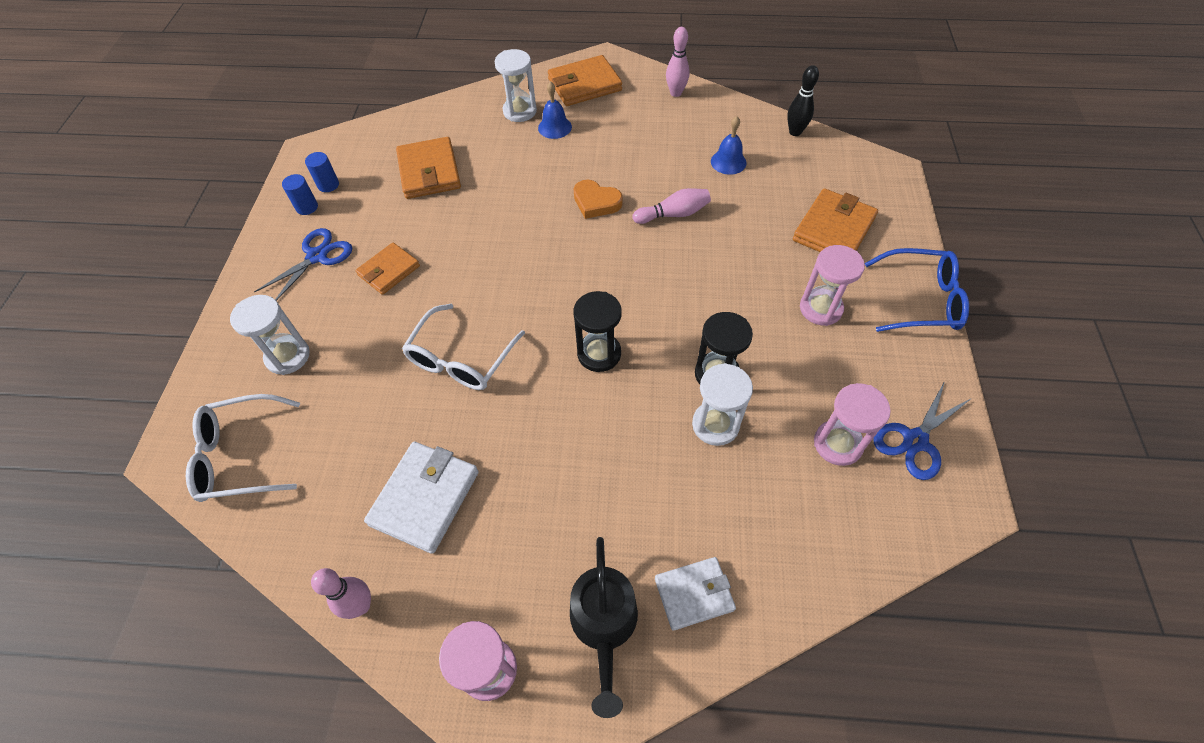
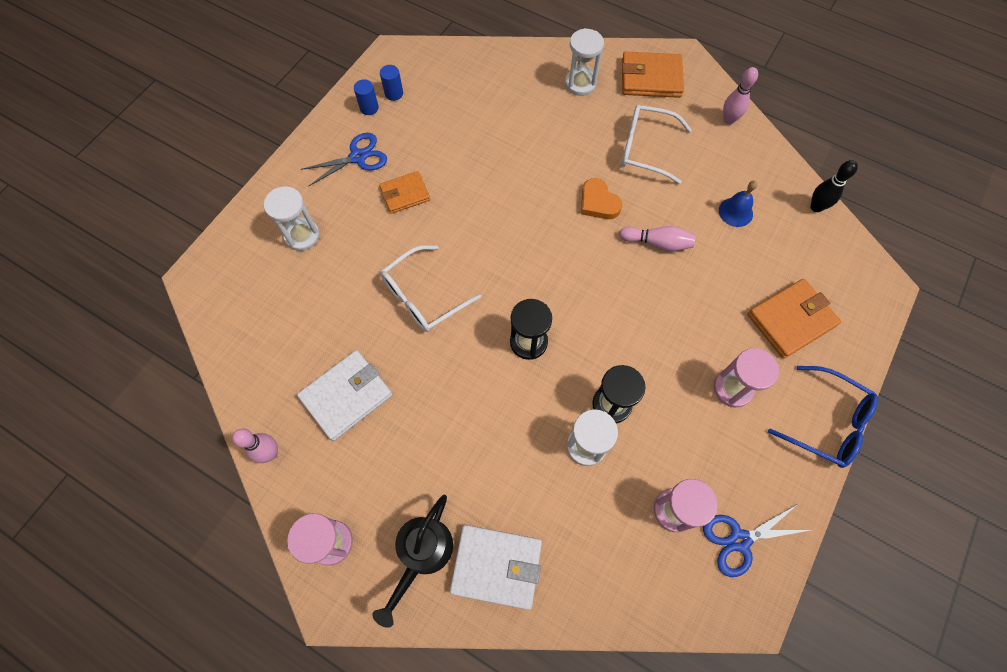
camera: 25 degrees right, 10 degrees up
(240, 456) = (239, 301): white glasses -> white glasses (645, 149)
(429, 172) = (477, 114): orange wallet -> none
(554, 127) = (602, 112): blue bell -> none
(694, 594) = (496, 566): white wallet -> white wallet, size x1.53

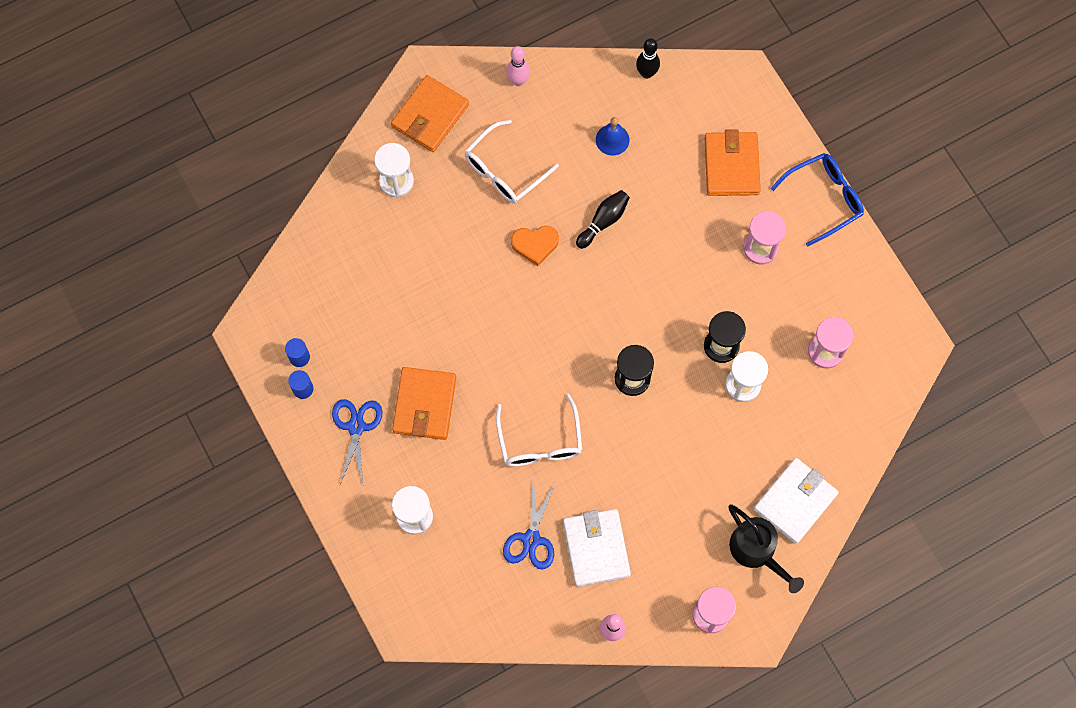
camera: 60 degrees left, 5 degrees up
(405, 194) = (424, 405): orange wallet -> orange wallet, size x1.53
(657, 243) = (603, 221): pink bowling pin -> black bowling pin
(740, 540) = (870, 319): blue scissors -> blue scissors (531, 539)

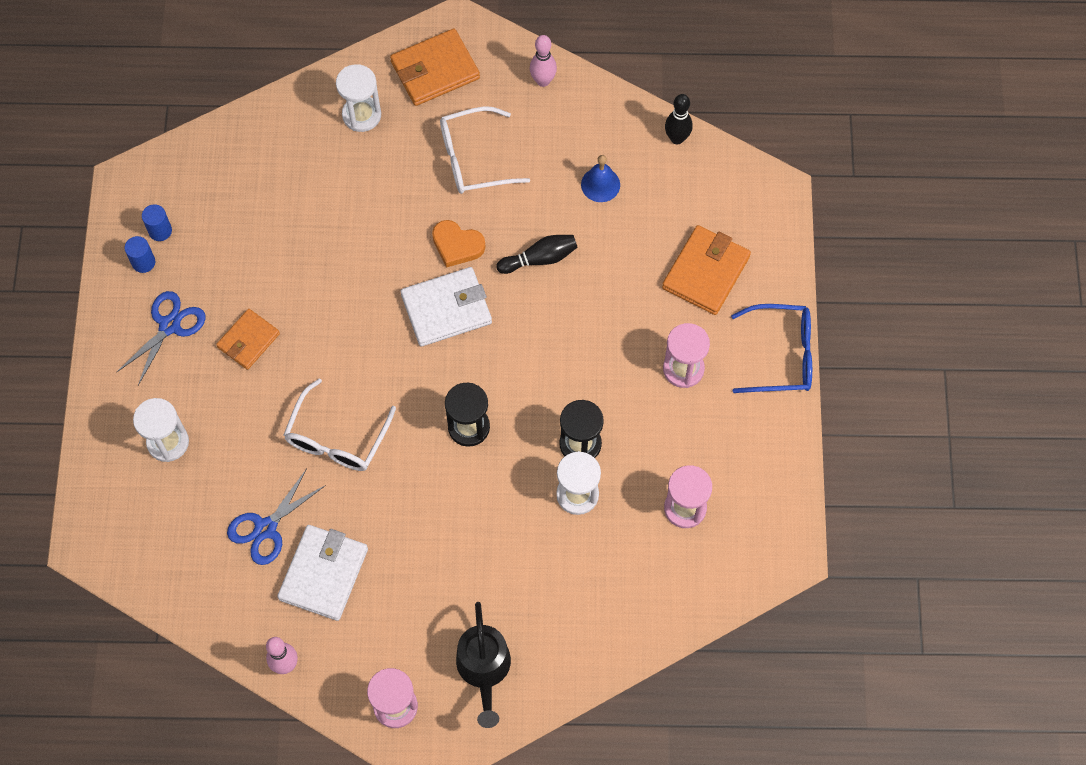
camera: 30 degrees right, 5 degrees down
(424, 405) = (248, 340): orange wallet -> orange wallet, size x0.65
(795, 501) = (556, 642): white wallet -> white wallet (446, 309)

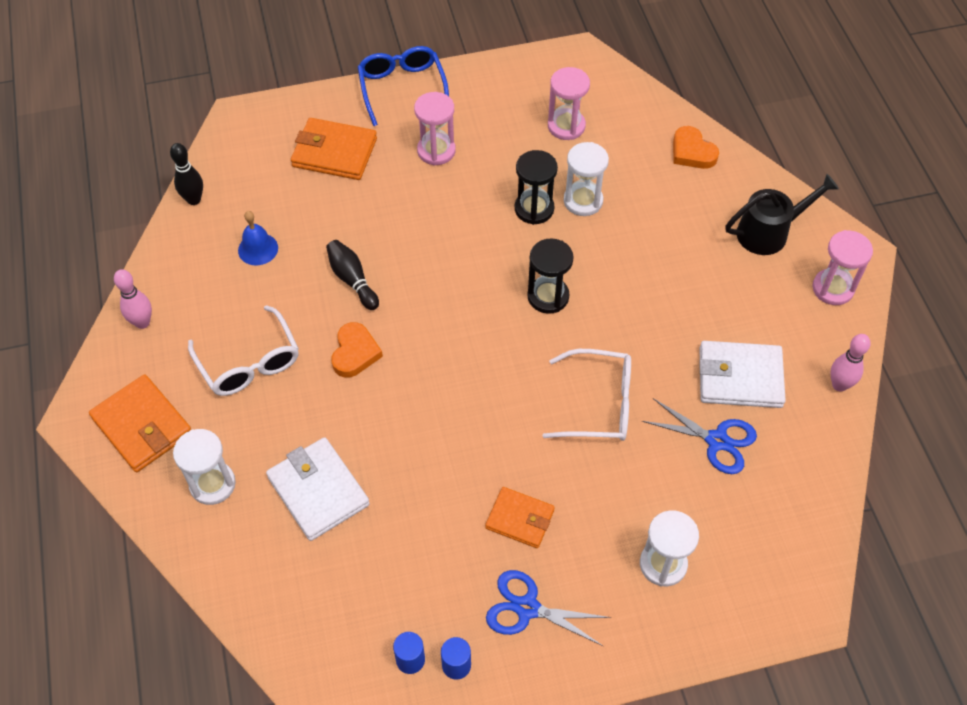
camera: 105 degrees left, 10 degrees down
(446, 309) = (429, 345): white wallet -> white wallet (318, 491)
(614, 629) = (692, 152): none -> orange heart

